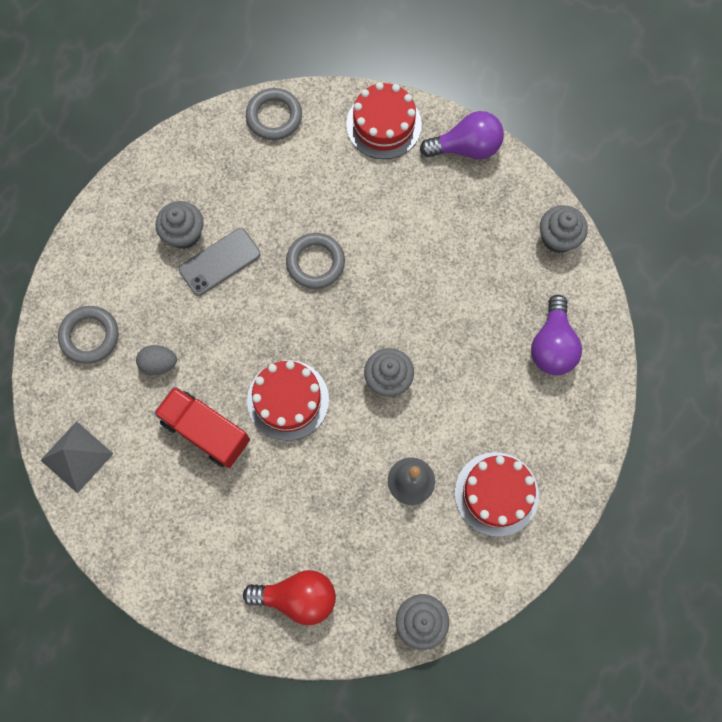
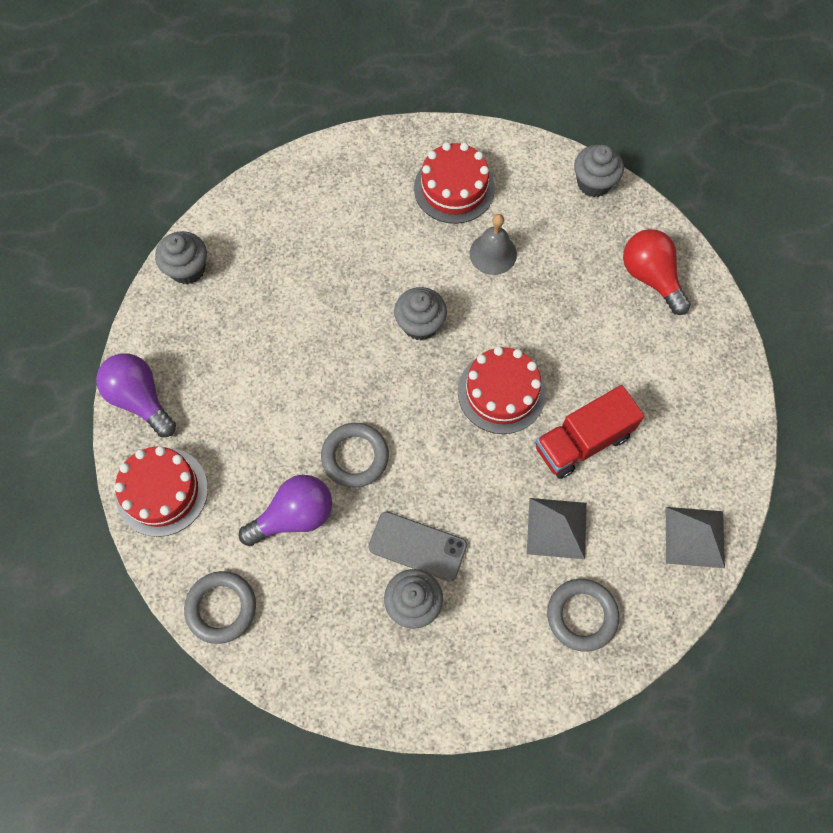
camera: 125 degrees left, 5 degrees down
(159, 364) = (556, 528): grey egg -> grey pyramid
(205, 431) = (582, 441): red truck -> red truck turned 60 degrees clockwise
(552, 345) = (295, 218): purple light bulb -> purple light bulb (294, 516)

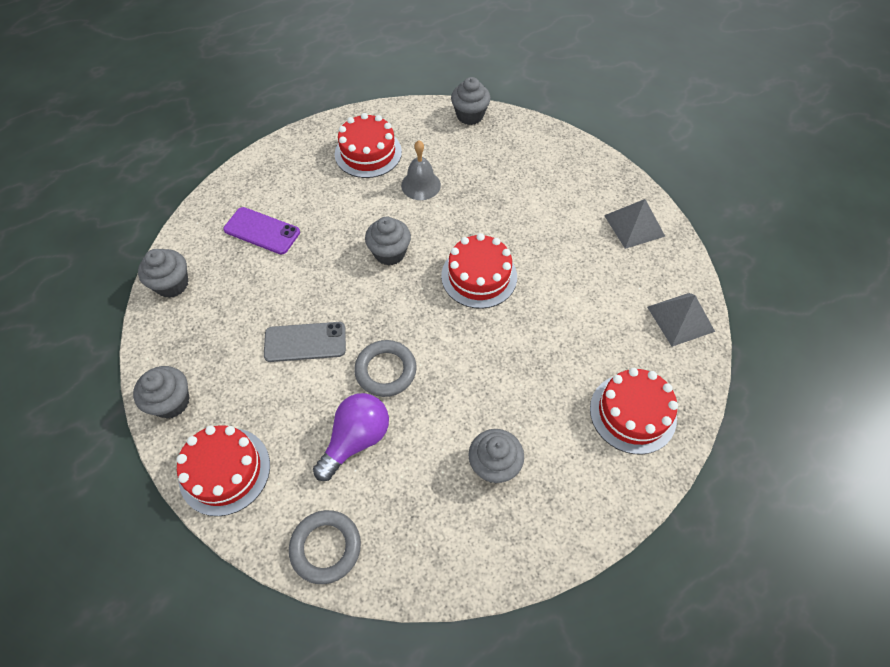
camera: 25 degrees left, 10 degrees down
(140, 399) = (171, 402): purple light bulb -> grey cupcake
(300, 242) = (262, 231): none -> purple phone
(417, 546) = (473, 418): grey phone -> grey phone (305, 342)
(556, 528) = (576, 356): grey pyramid -> grey pyramid (634, 225)
(581, 615) = (632, 413): grey ring -> red cake
(582, 441) = (559, 286): red truck -> none
(650, 277) = (544, 159): red light bulb -> none

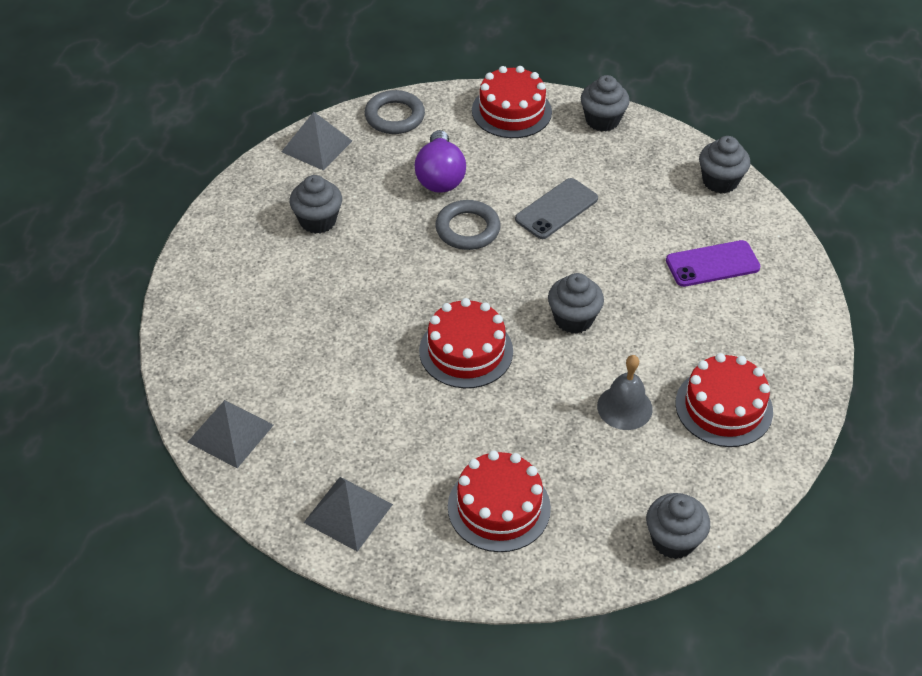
camera: 140 degrees right, 10 degrees down
(427, 563) = (316, 146): none -> grey pyramid
(632, 413) = (227, 320): red cake -> red cake (499, 507)

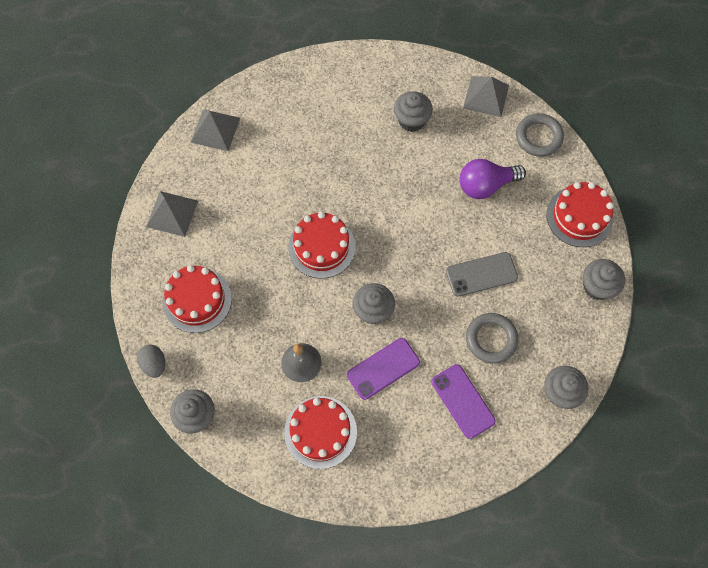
camera: 75 degrees right, 20 degrees up
(467, 229) = (438, 218): grey ring -> grey ring (491, 339)
(556, 209) = (481, 274): grey phone -> grey phone turned 45 degrees counterclockwise
(583, 578) = (154, 364): none -> grey egg
(653, 327) = (383, 368): none -> purple phone

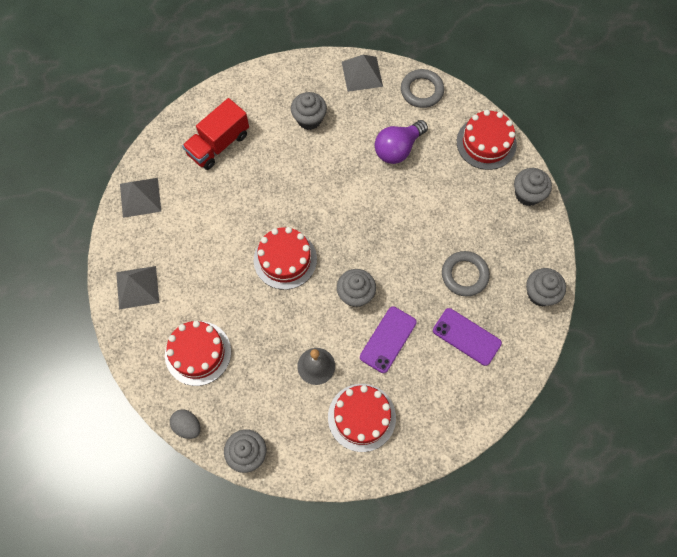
camera: 25 degrees left, 0 degrees up
(312, 109) = (218, 144): none -> red truck
(481, 274) = (430, 224): grey phone -> none

